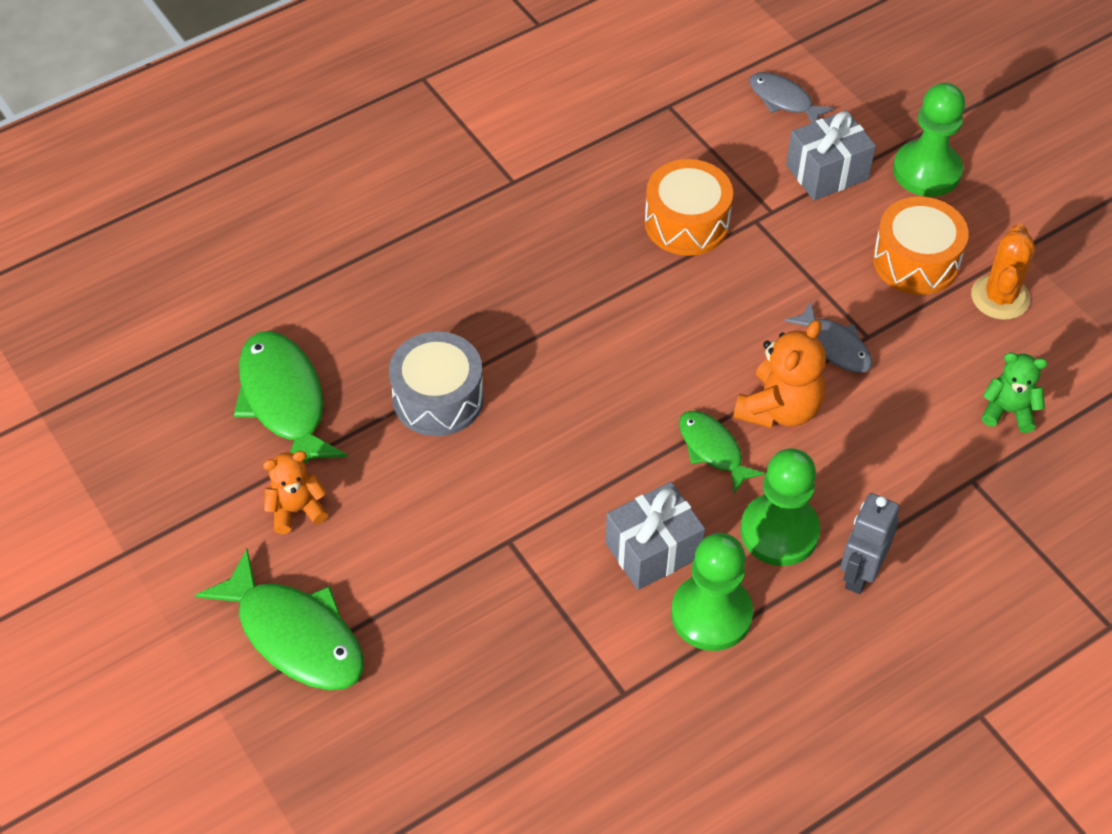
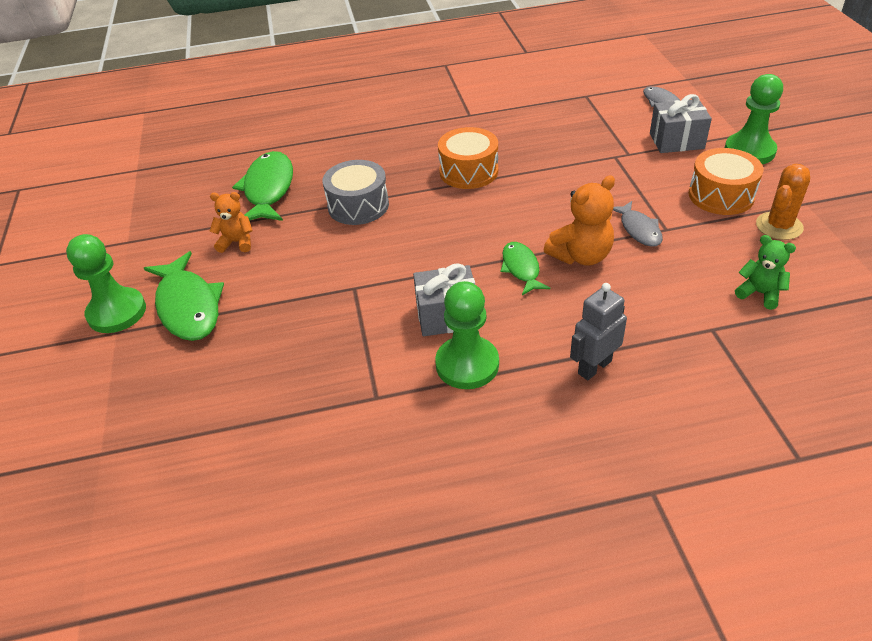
camera: 25 degrees right, 10 degrees down
(686, 223) = (567, 150): orange drum -> orange drum (468, 171)
(779, 531) = (544, 326): green pawn -> green pawn (117, 312)

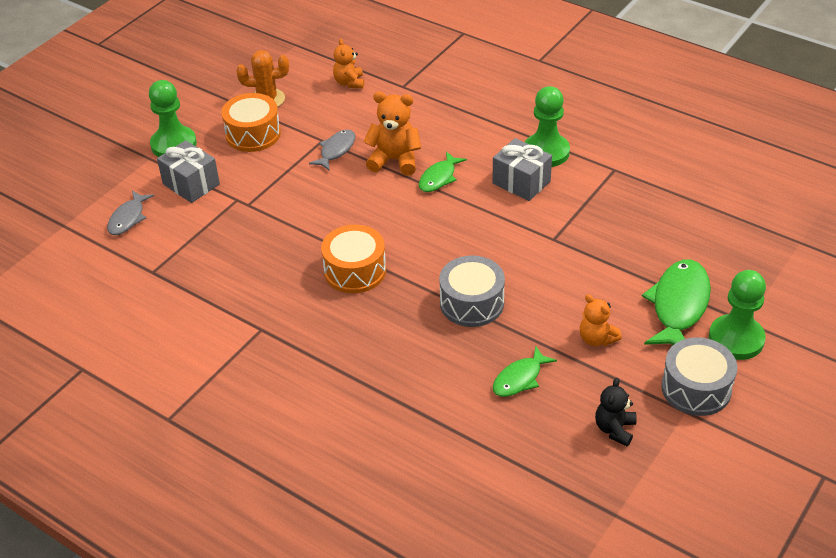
camera: 135 degrees left, 0 degrees up
(129, 259) = (696, 388): none -> grey drum
(173, 203) = (614, 429): none -> black teddy bear
(268, 189) = (519, 378): green fish -> green fish, size x0.58
(594, 367) = (486, 110): grey robot -> none
(759, 293) = (349, 83): green teddy bear -> orange teddy bear

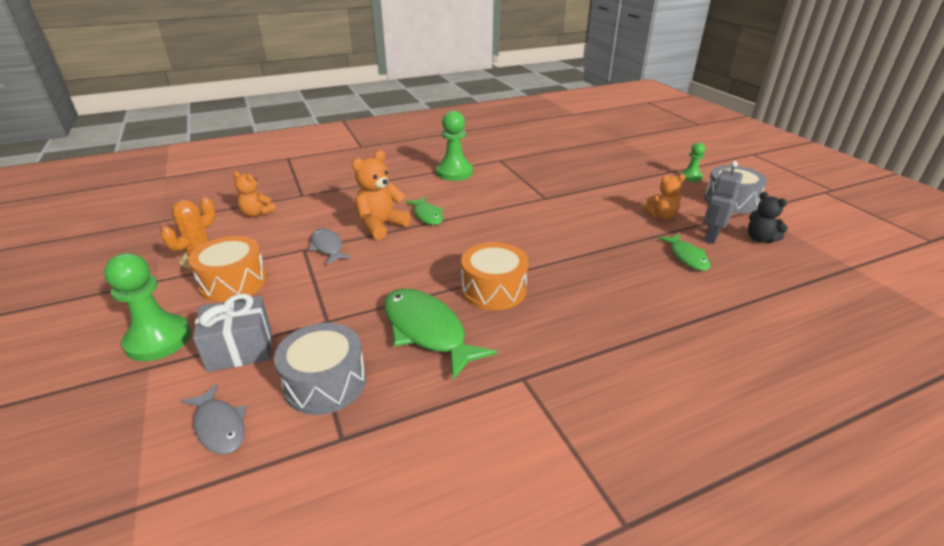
camera: 60 degrees left, 10 degrees down
(472, 303) = (585, 249): grey drum -> grey drum (325, 383)
(521, 182) = (473, 189): grey gift -> none
(582, 388) = (711, 237): none -> grey robot
(678, 306) = (648, 182): green fish -> green fish (427, 331)
(736, 339) = (690, 177): green pawn -> green pawn, size x0.57

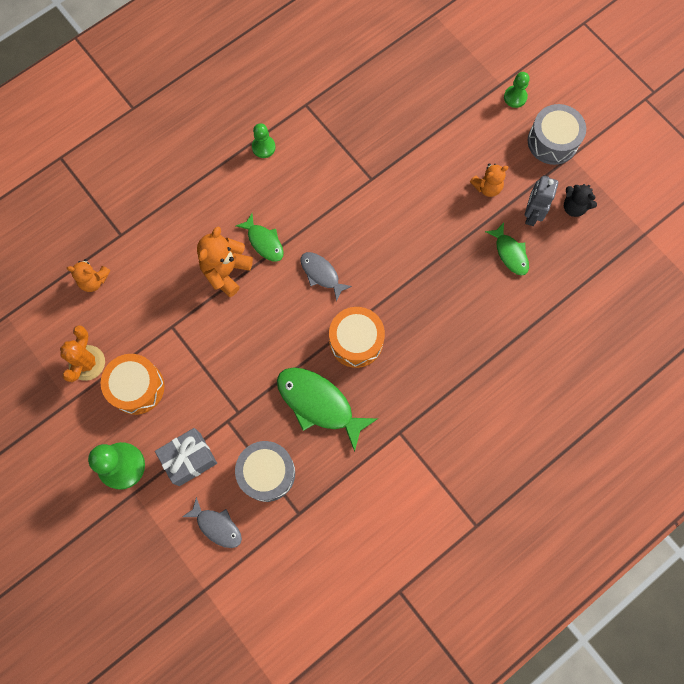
camera: 15 degrees left, 40 degrees up
(327, 247) = (192, 317): grey fish -> grey fish (321, 274)
(454, 172) = (263, 147): green pawn -> green pawn, size x0.57

